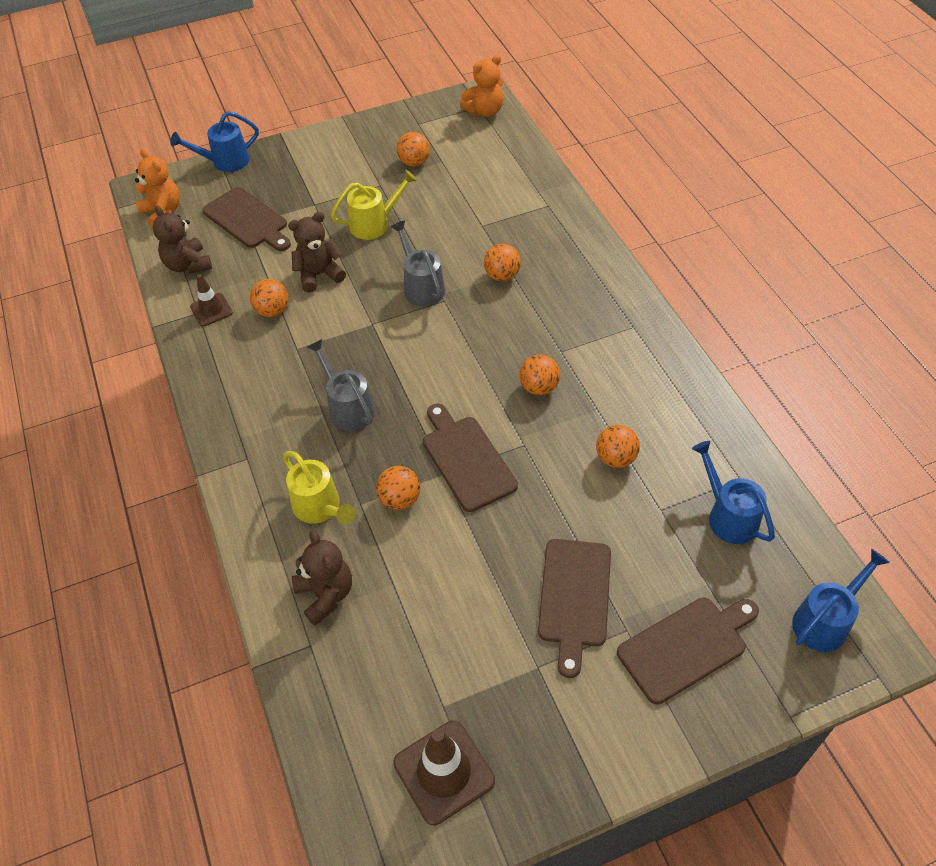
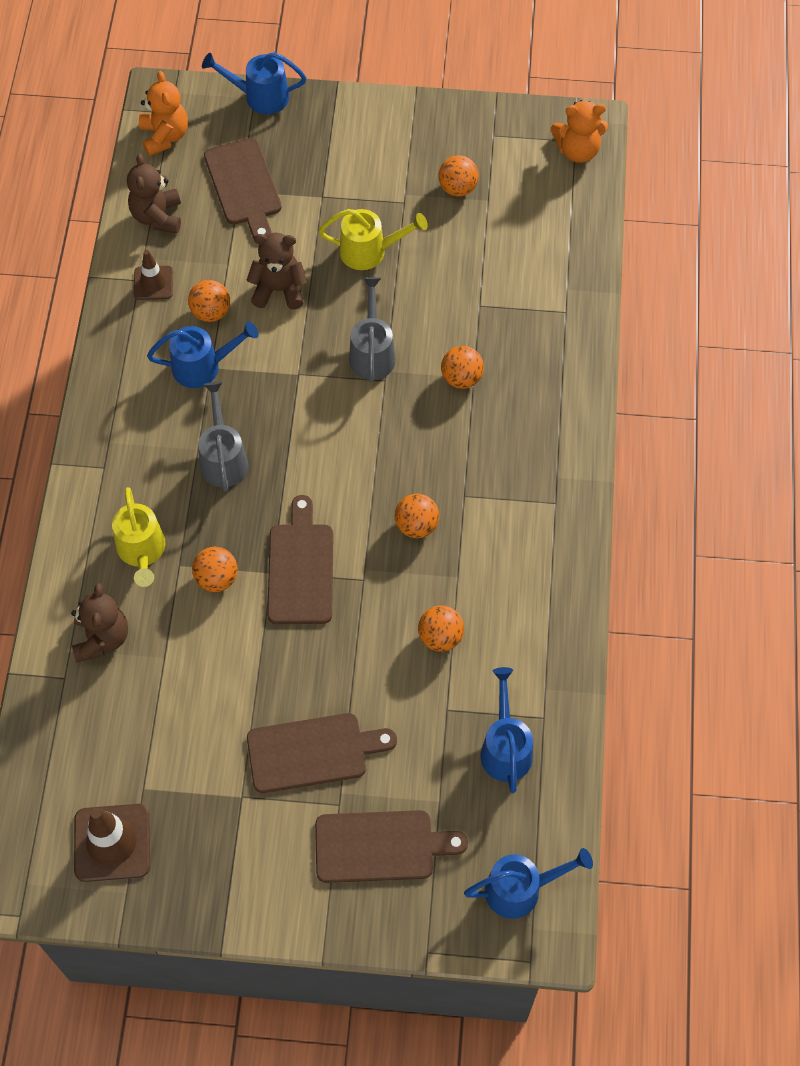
camera: 25 degrees right, 10 degrees up
(290, 350) = (203, 366): none -> blue watering can
(574, 598) = (313, 752): brown cutting board -> brown cutting board turned 135 degrees counterclockwise

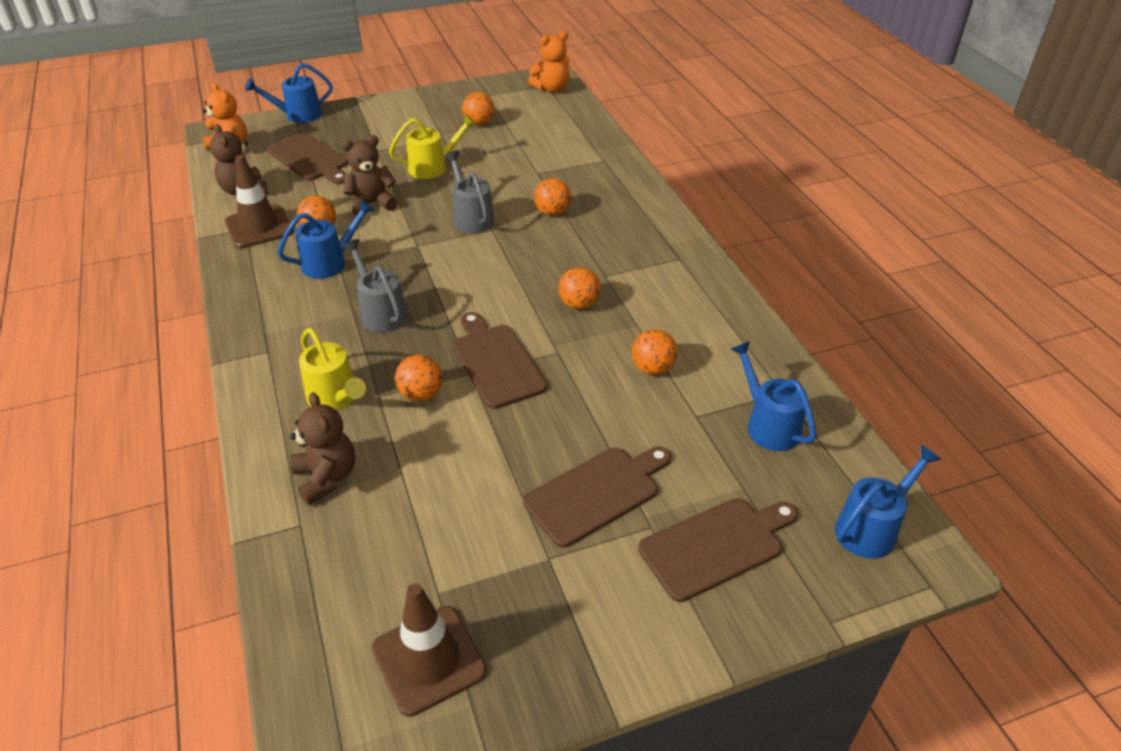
camera: 25 degrees left, 20 degrees down
(153, 283) = (259, 227): brown traffic cone -> brown traffic cone, size x1.65

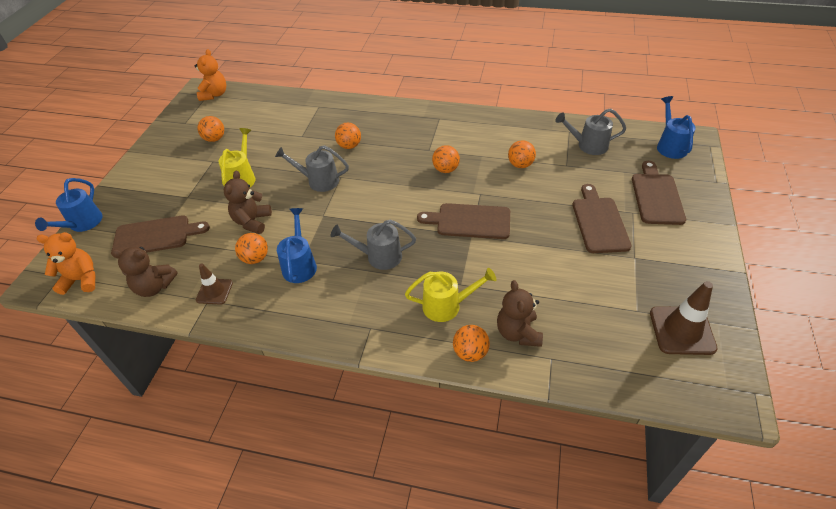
camera: 55 degrees left, 5 degrees up
(259, 227) = (214, 291): brown traffic cone -> brown traffic cone, size x0.61
(326, 477) = (518, 333): brown teddy bear -> brown teddy bear turned 105 degrees counterclockwise
(421, 394) = (473, 264): orange ball -> orange ball (470, 352)
(768, 424) = (588, 145): blue watering can -> grey watering can

